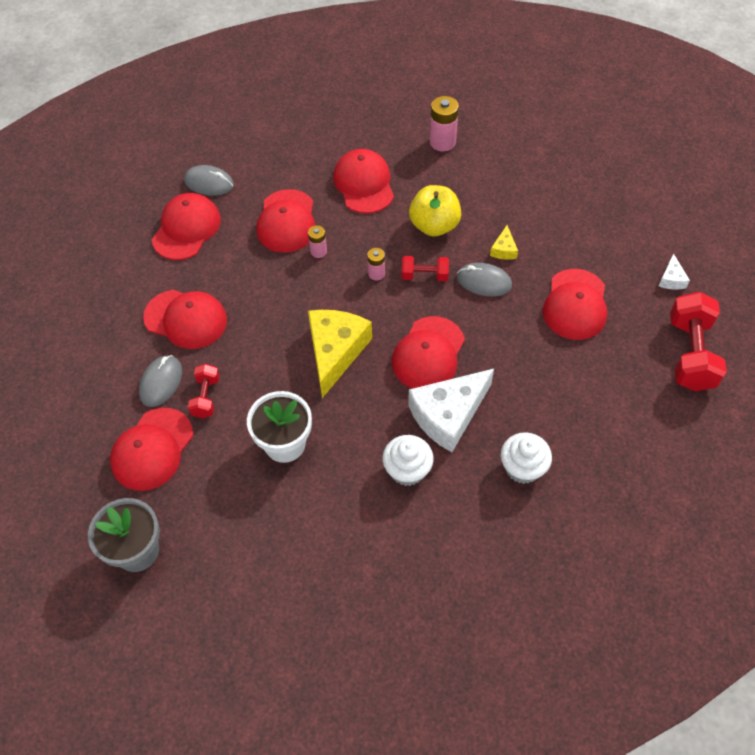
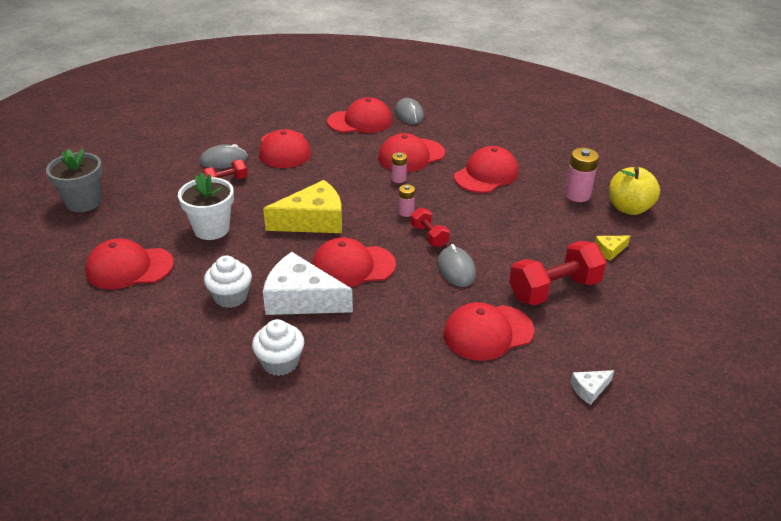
camera: 55 degrees right, 20 degrees down
(152, 449) = (167, 177): red cap -> red cap (129, 268)
(434, 225) = (485, 222): yellow apple -> yellow apple (629, 208)
(504, 249) = (503, 268): yellow cheese -> yellow cheese (609, 250)
(690, 354) = (509, 436): red dumbbell -> red dumbbell (554, 289)

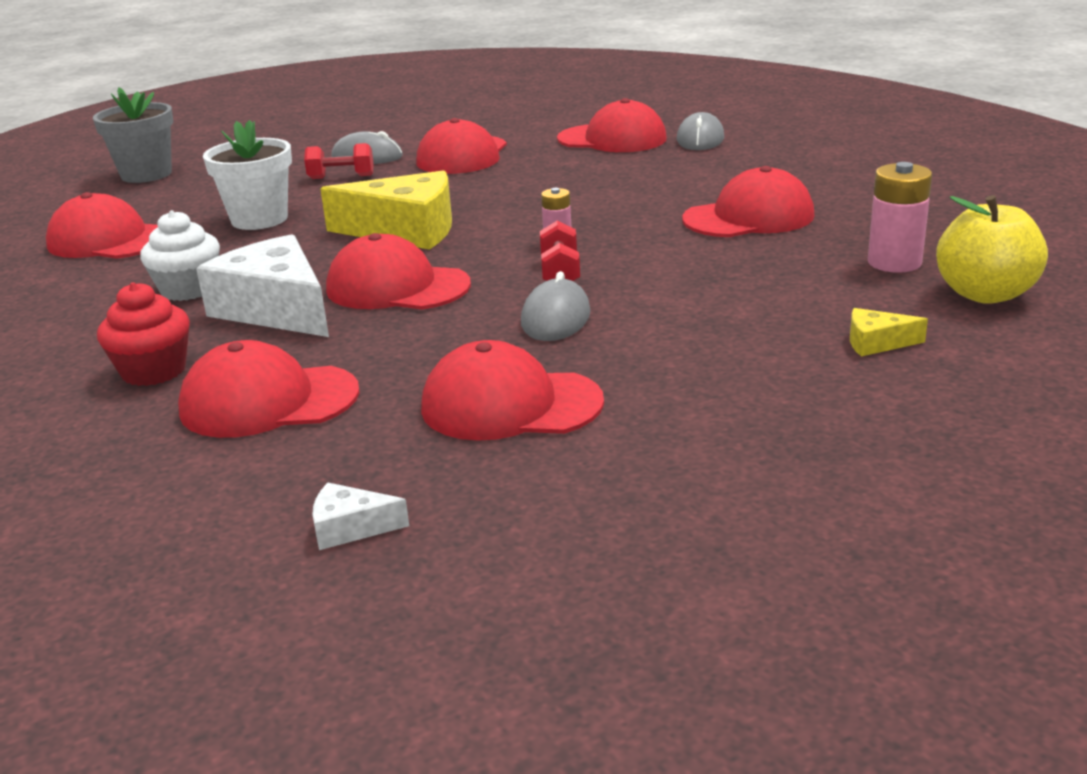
camera: 30 degrees right, 10 degrees down
(280, 362) = (154, 371): white cupcake -> red cupcake
(398, 179) = (593, 204): pink battery -> none
(411, 156) = (646, 182): red cap -> red cap (268, 401)
(554, 289) = (701, 374): red dumbbell -> none
(589, 389) = (604, 524): white cheese -> white cheese (350, 528)

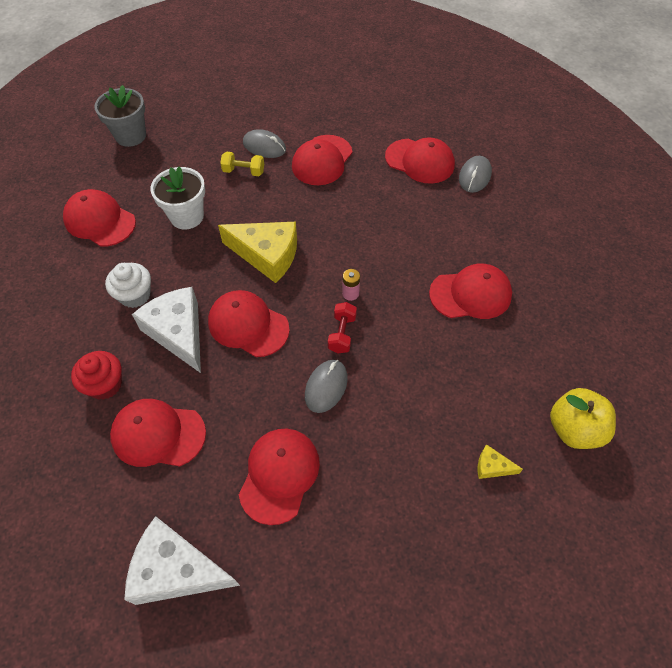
camera: 10 degrees right, 30 degrees up
(341, 177) = (243, 171): red dumbbell -> yellow dumbbell
(350, 528) = (176, 570): white cheese -> white cheese, size x2.26
(510, 405) = (279, 475): red cap -> red cap turned 90 degrees clockwise
(894, 262) = (536, 376): pink battery -> none

